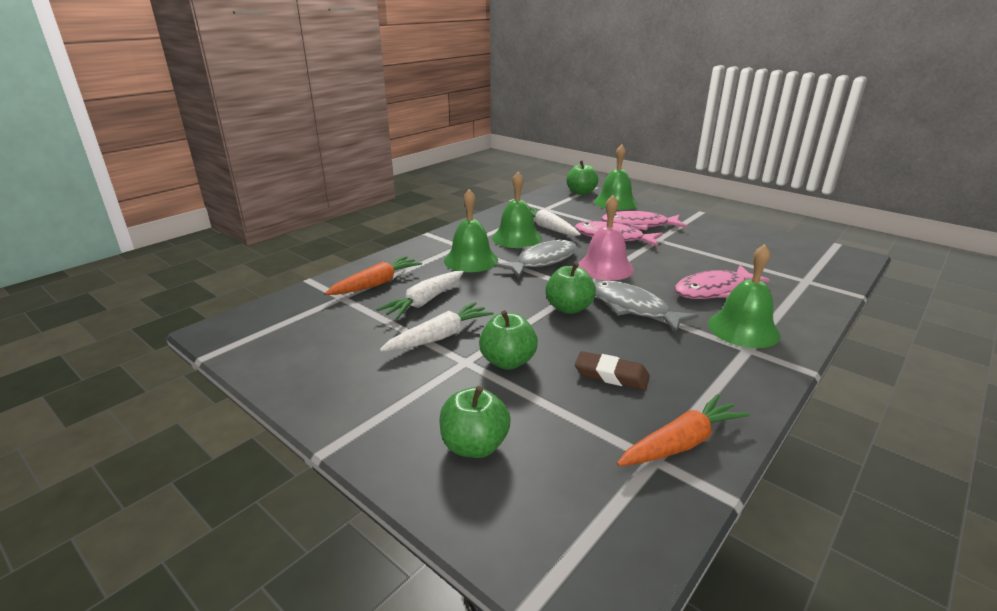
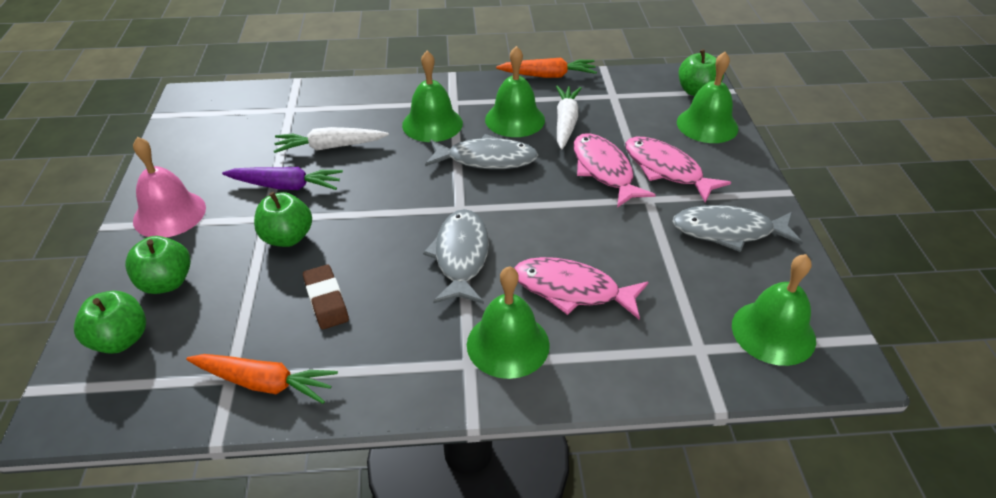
camera: 45 degrees right, 15 degrees up
(376, 284) = (329, 109): orange carrot -> orange carrot (548, 75)
(439, 337) = (286, 186): white carrot -> purple carrot
(569, 308) = (412, 221): green apple -> green apple (121, 339)
(605, 267) = (525, 200): pink bell -> pink bell (169, 214)
(715, 235) = (728, 231): none -> grey fish
(811, 259) = (773, 332): none -> green bell

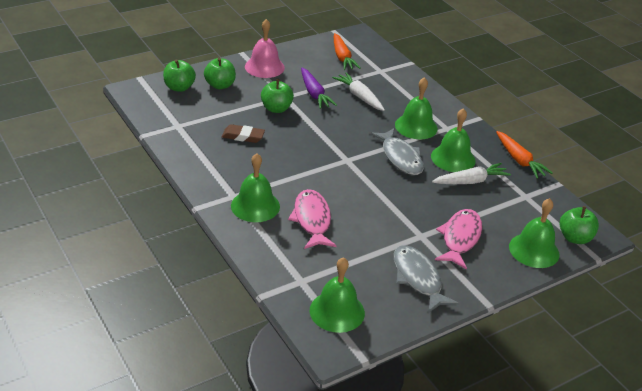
camera: 60 degrees right, 5 degrees down
(265, 383) = (181, 136): orange carrot -> orange carrot (342, 57)
(326, 300) = (243, 136): brown eraser -> brown eraser turned 60 degrees clockwise
(461, 256) = (307, 171): grey fish -> none
(604, 170) = (433, 210): pink fish -> none

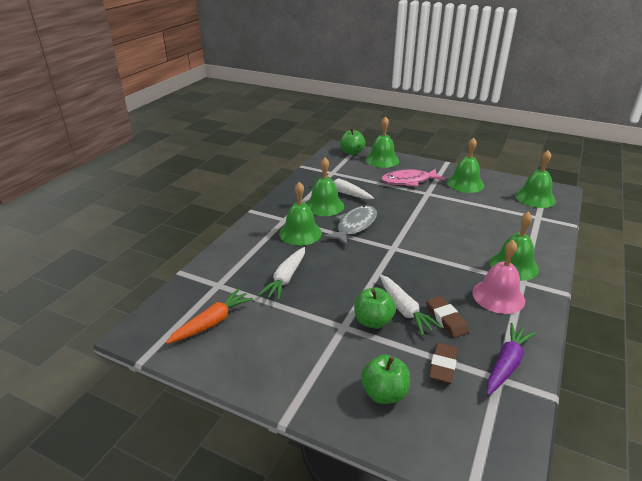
camera: 120 degrees left, 5 degrees down
(179, 87) = (436, 431): green apple -> none
(211, 113) = (443, 365): none -> brown eraser
(264, 67) = (299, 376): pink bell -> pink bell (498, 296)
(272, 125) = (404, 310): none -> white carrot
(312, 220) = (483, 235): pink fish -> none
(314, 94) = (314, 308): purple carrot -> purple carrot (506, 364)
(418, 278) = (465, 183): grey fish -> green bell
(519, 160) = (292, 183): orange carrot -> none

